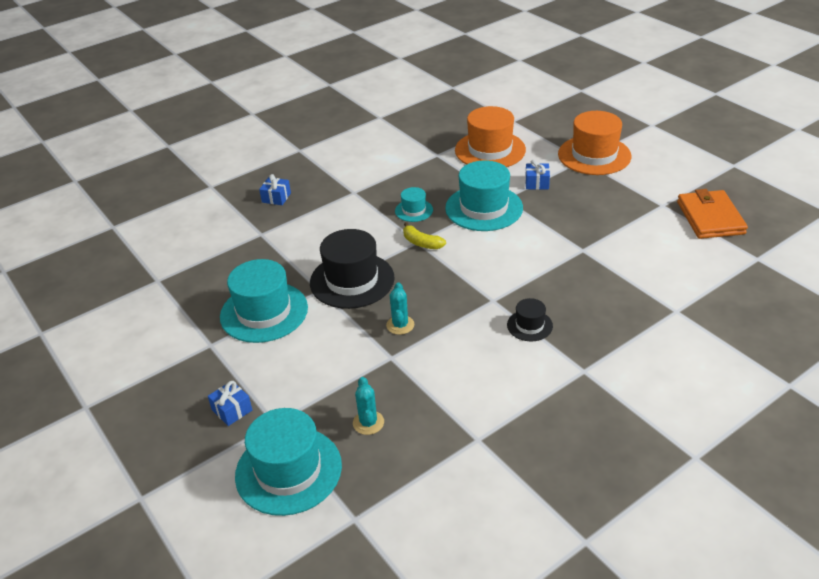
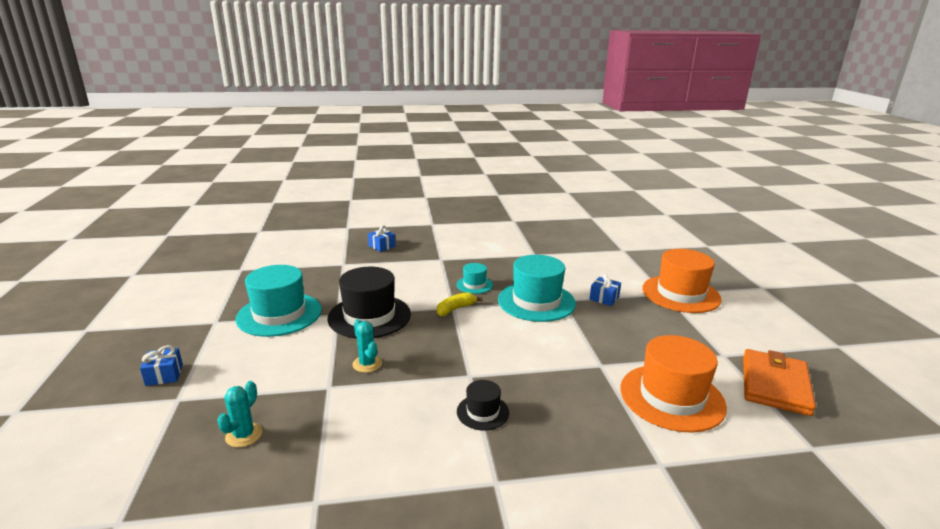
camera: 25 degrees right, 15 degrees down
(288, 470) = (133, 445): turquoise hat -> none
(400, 325) = (367, 364): turquoise cactus -> turquoise cactus turned 60 degrees counterclockwise
(421, 243) = (455, 309): yellow banana -> yellow banana turned 75 degrees clockwise
(490, 150) = (583, 264): orange hat -> orange hat (671, 397)

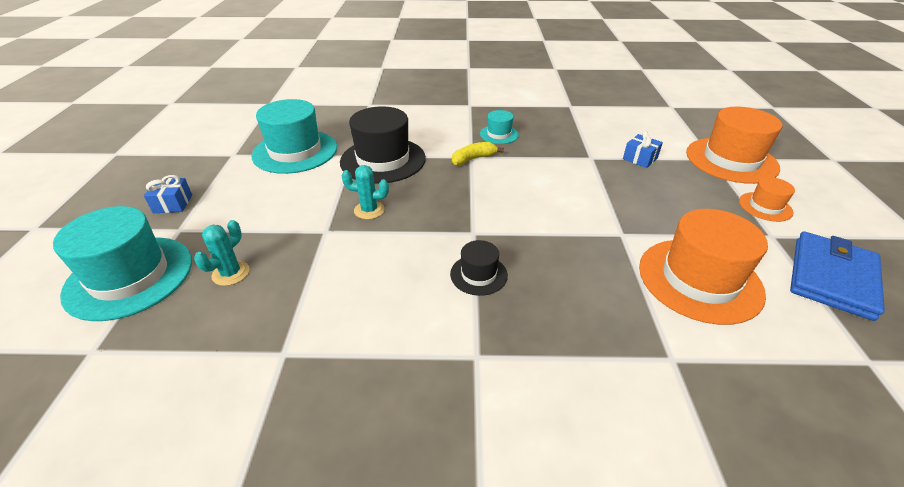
camera: 10 degrees right, 15 degrees up
(367, 364) = (369, 210): turquoise cactus -> turquoise cactus turned 60 degrees counterclockwise
(382, 246) = (412, 88): blue gift -> none
(536, 301) = (562, 157): turquoise hat -> turquoise hat (129, 277)
(714, 331) = (765, 207): none -> orange hat
(775, 385) = (831, 278): orange wallet -> blue wallet

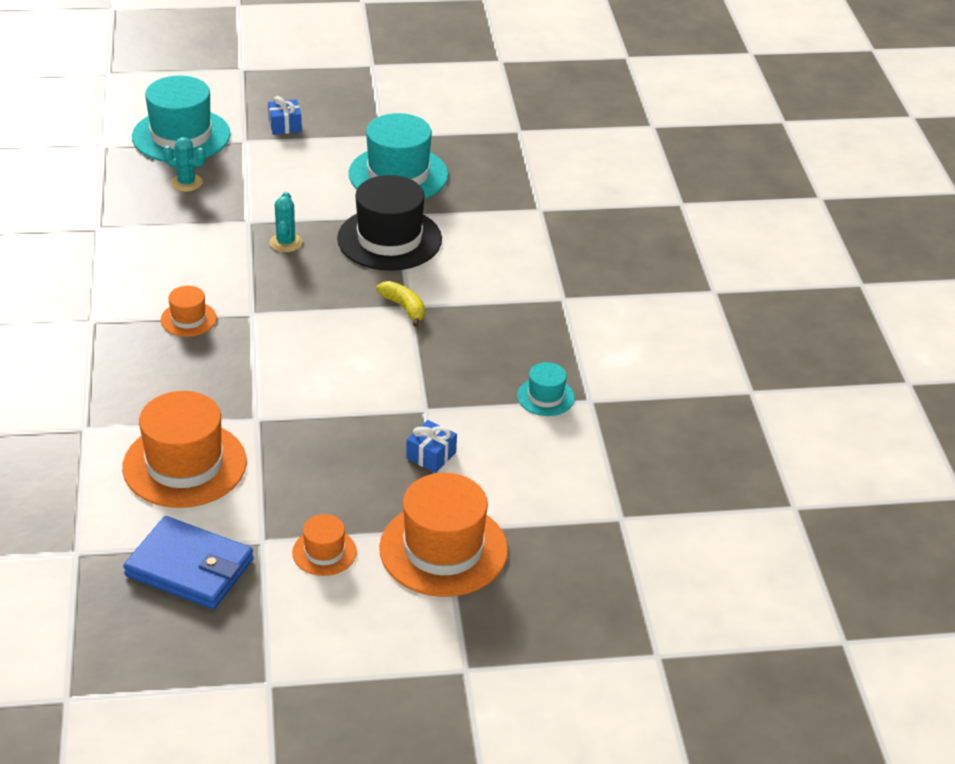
camera: 80 degrees right, 0 degrees up
(478, 274) = (188, 319): black hat -> orange hat
(499, 134) = (475, 328): turquoise hat -> turquoise hat (545, 397)

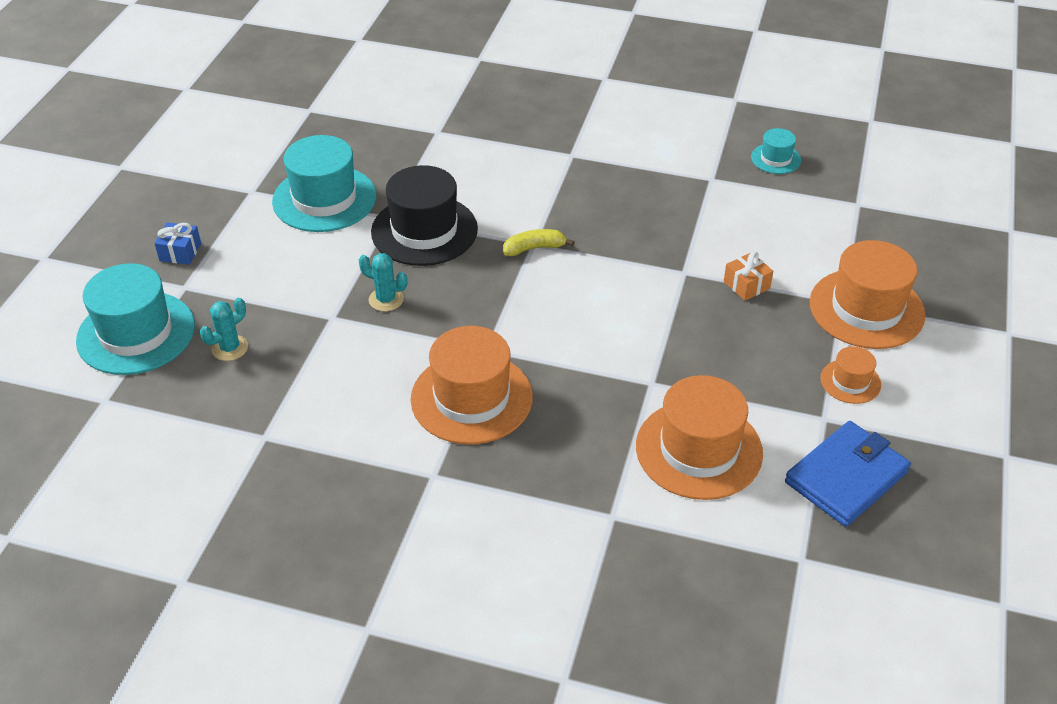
camera: 65 degrees left, 5 degrees up
(188, 319) = (471, 398): orange hat -> orange hat, size x2.01
(431, 455) = (746, 285): blue gift -> orange gift
(545, 397) = (697, 201): turquoise hat -> turquoise hat (775, 159)

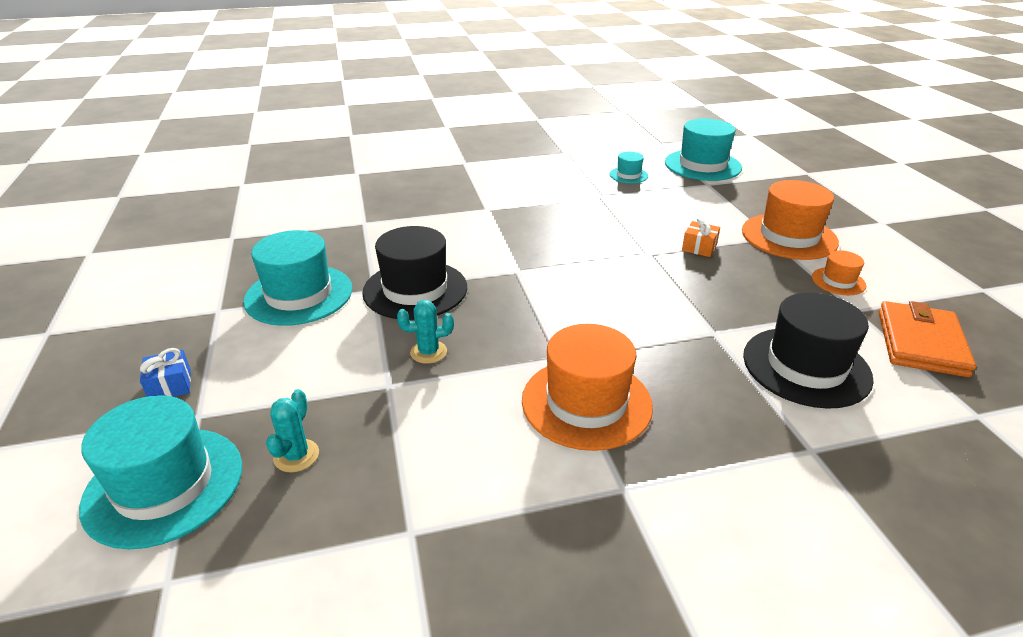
camera: 30 degrees left, 10 degrees down
(534, 248) = (521, 273): yellow banana -> none
(699, 450) = (806, 367): orange hat -> black hat
(846, 477) = (920, 343): blue wallet -> orange wallet
(886, 173) = (702, 165): none -> turquoise hat

